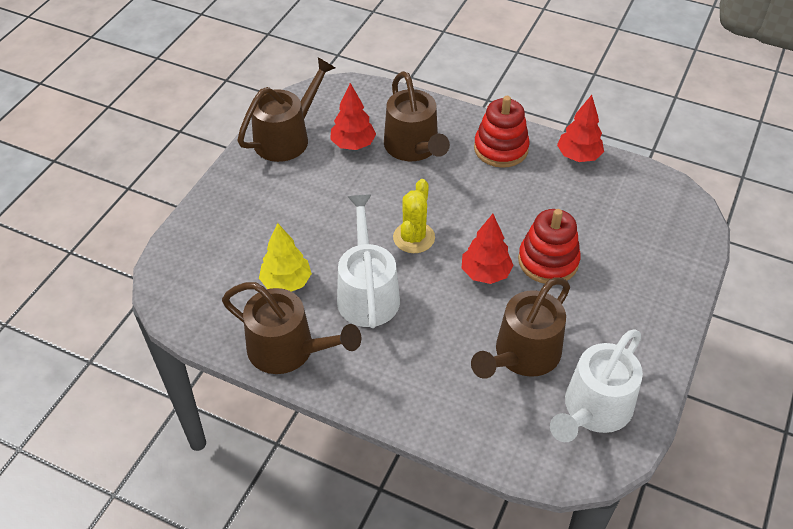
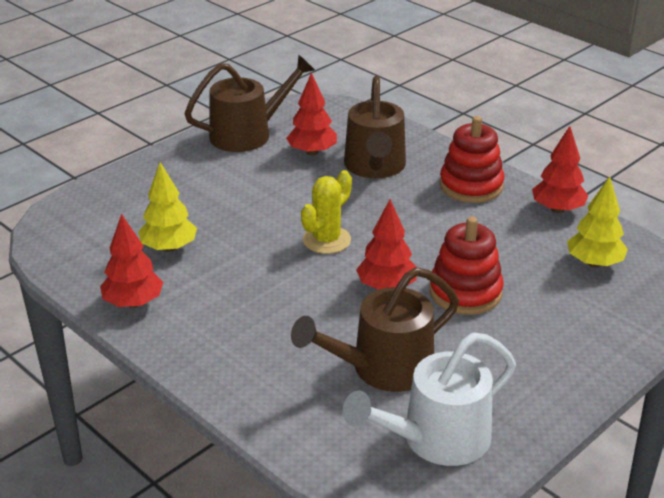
camera: 20 degrees right, 15 degrees down
(288, 350) = (133, 303): brown watering can -> red tree
(367, 293) = (246, 275): white watering can -> none
(629, 204) = (594, 263): none -> yellow tree

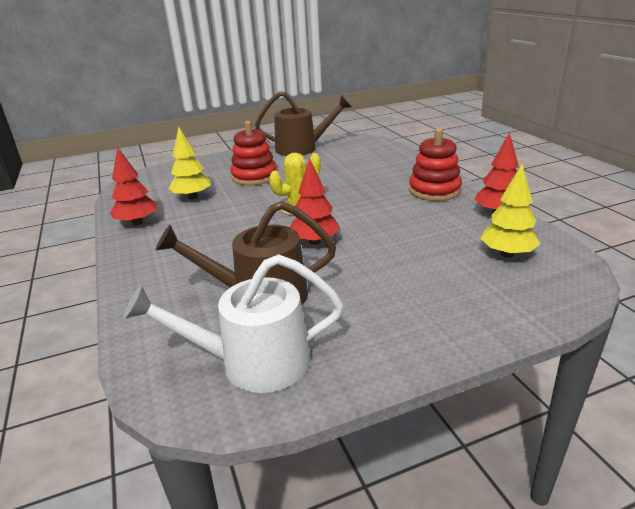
camera: 25 degrees right, 5 degrees down
(312, 152) = (334, 161): red tree -> none
(375, 167) = (370, 172): brown watering can -> none
(465, 292) = (374, 255): red stacking toy -> red stacking toy (254, 177)

